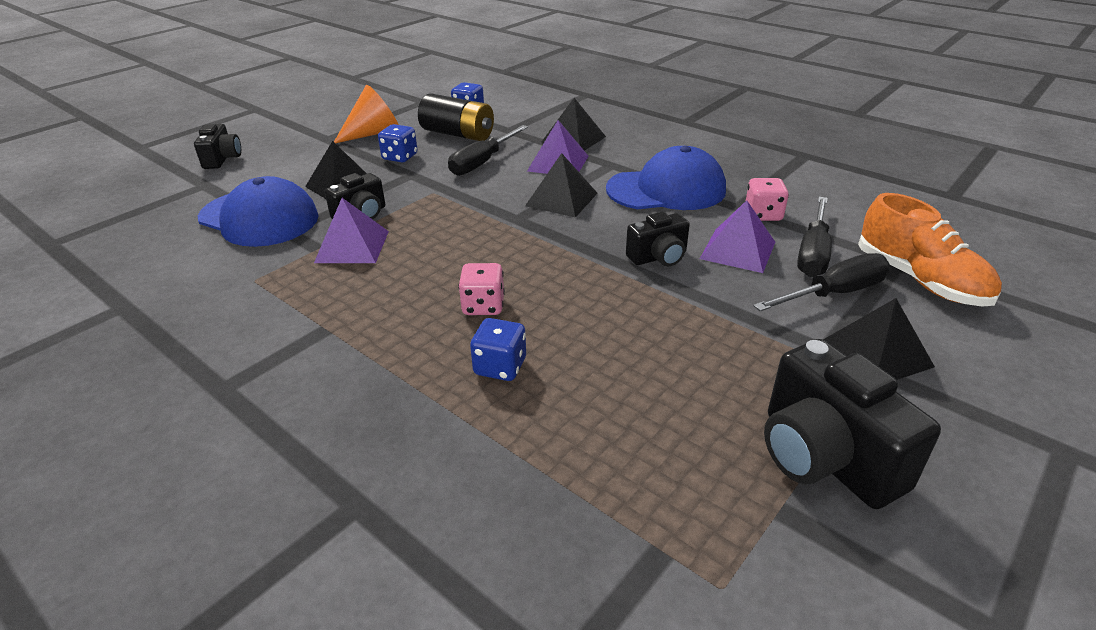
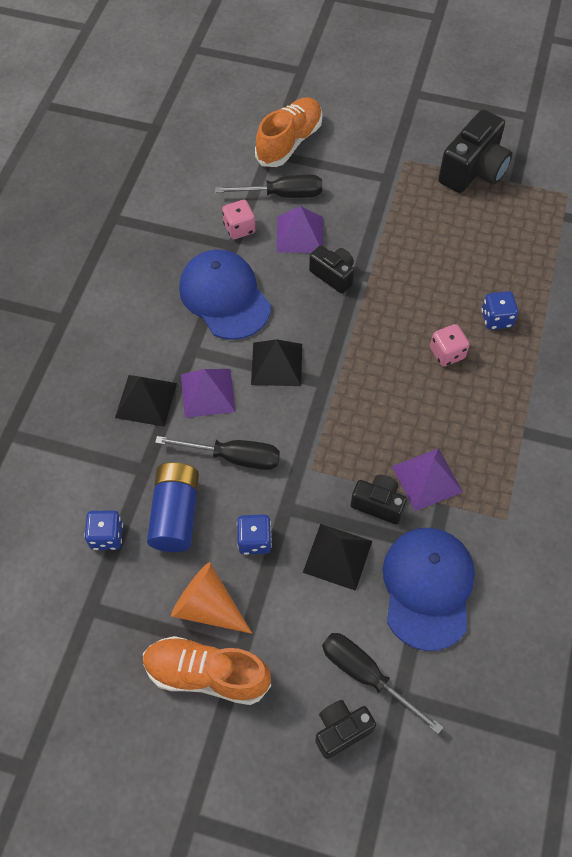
camera: 115 degrees left, 25 degrees up
(329, 126) = (207, 674): none -> orange shoe
(458, 134) = (175, 514): black battery -> blue battery
(834, 293) = (328, 180): black screwdriver -> black screwdriver (366, 675)
(876, 353) = (379, 158): black pyramid -> none

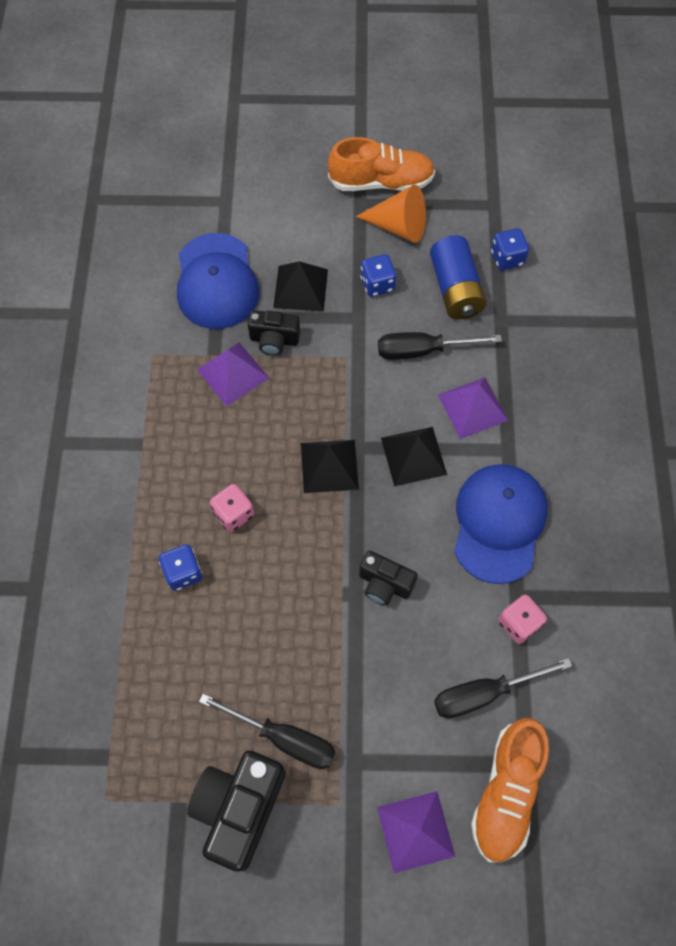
camera: 165 degrees right, 5 degrees up
(146, 400) = (530, 385): black pyramid -> black pyramid (329, 466)
(224, 296) = (499, 523): blue cap -> blue cap turned 120 degrees counterclockwise
(300, 234) = (442, 634): purple pyramid -> purple pyramid (415, 831)
(341, 730) = (266, 171): black camera -> none
(366, 675) = (255, 209): black screwdriver -> black screwdriver (283, 738)

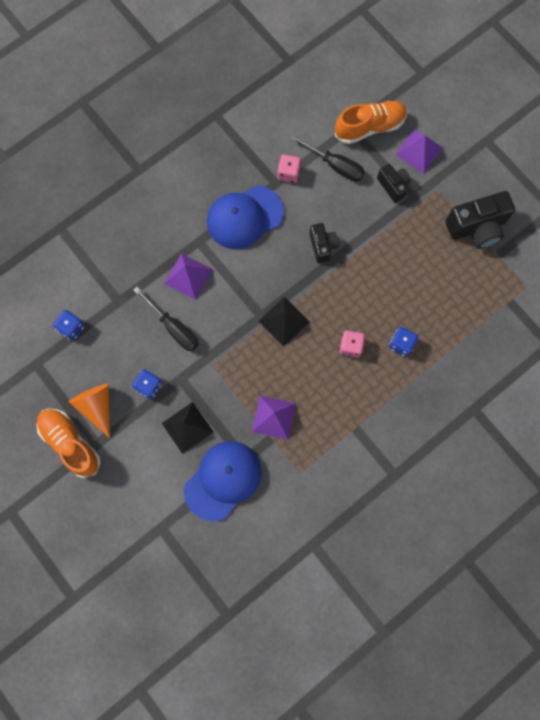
camera: 130 degrees left, 10 degrees up
(274, 340) = (234, 413): black camera -> black camera (393, 186)
(283, 738) = (432, 233): black screwdriver -> none
(413, 456) = (242, 284): black pyramid -> none
(455, 289) = (117, 340): blue battery -> none

